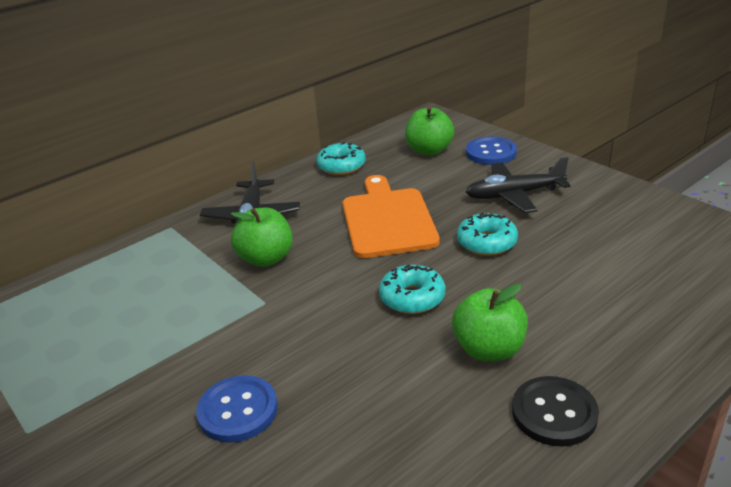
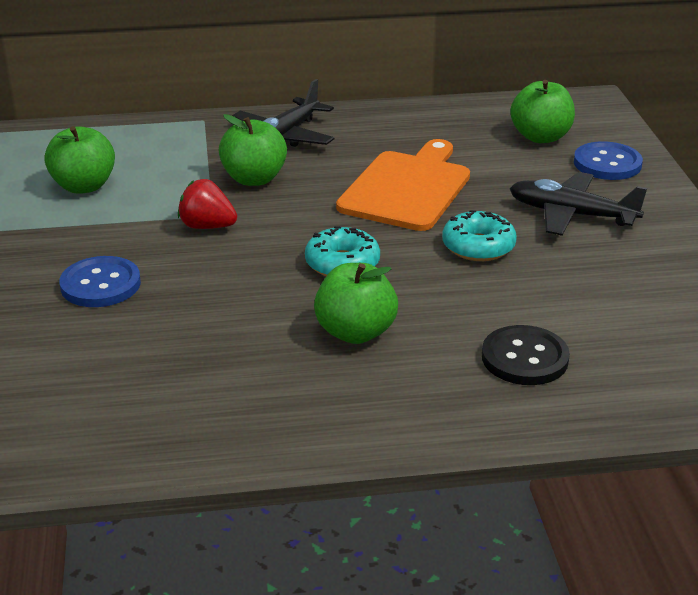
camera: 30 degrees right, 0 degrees up
(124, 325) = (84, 186): none -> green apple
(273, 314) = (207, 226): none -> red strawberry
(341, 166) = (427, 120): turquoise donut -> none
(554, 413) = (346, 402): black button -> black button (524, 358)

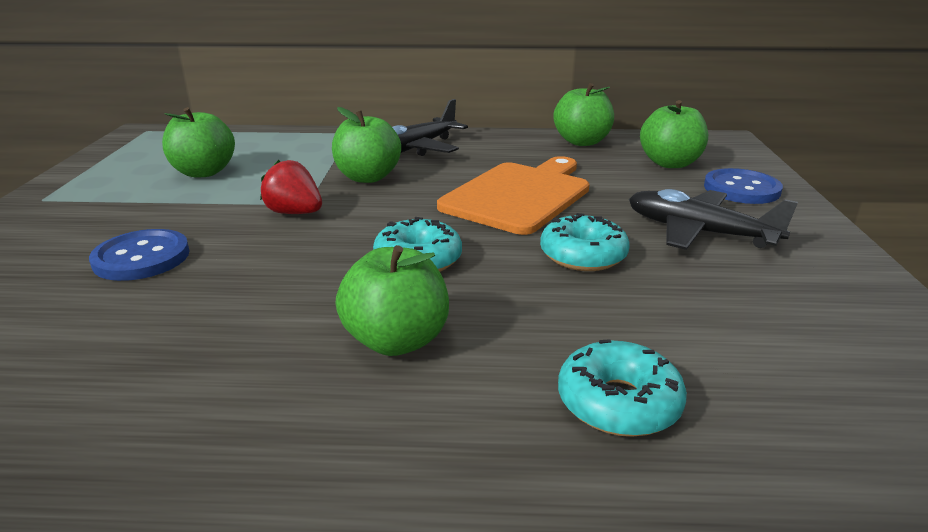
camera: 10 degrees right, 5 degrees down
(451, 114) = (582, 142): none -> green apple
(524, 358) = (618, 403): black button -> turquoise donut

